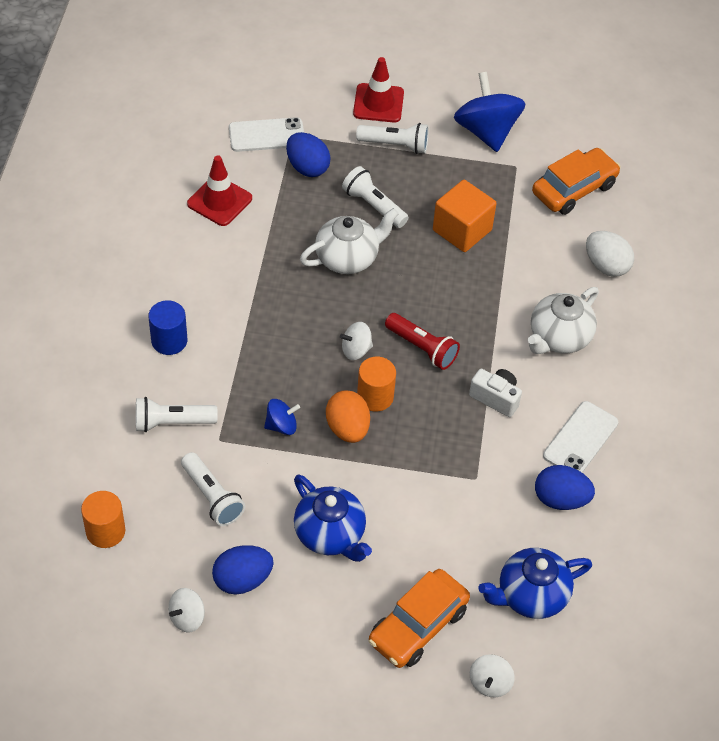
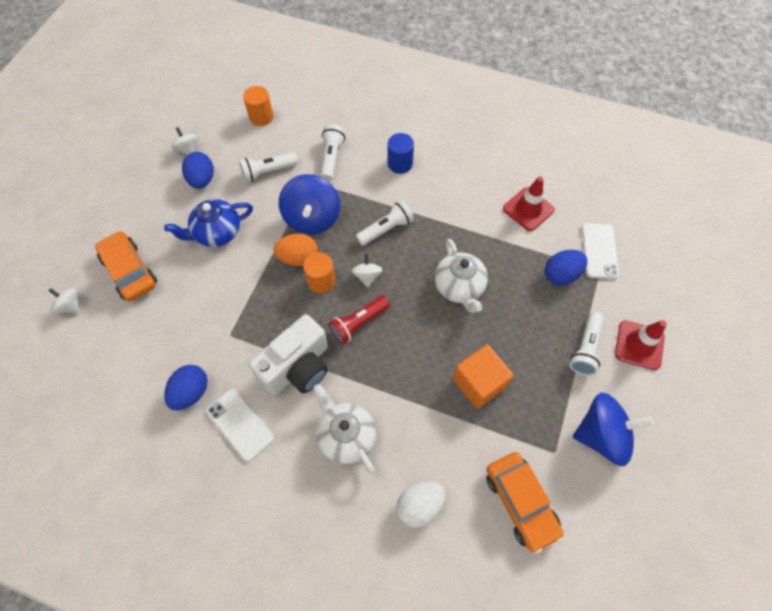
camera: 105 degrees right, 10 degrees up
(281, 425) = (312, 218): blue spinning top -> blue spinning top, size x2.03
(373, 206) = (514, 317): white flashlight -> white flashlight (386, 229)
(495, 398) = (297, 367): white camera -> white camera, size x1.84
(531, 595) = (121, 349): blue teapot -> none

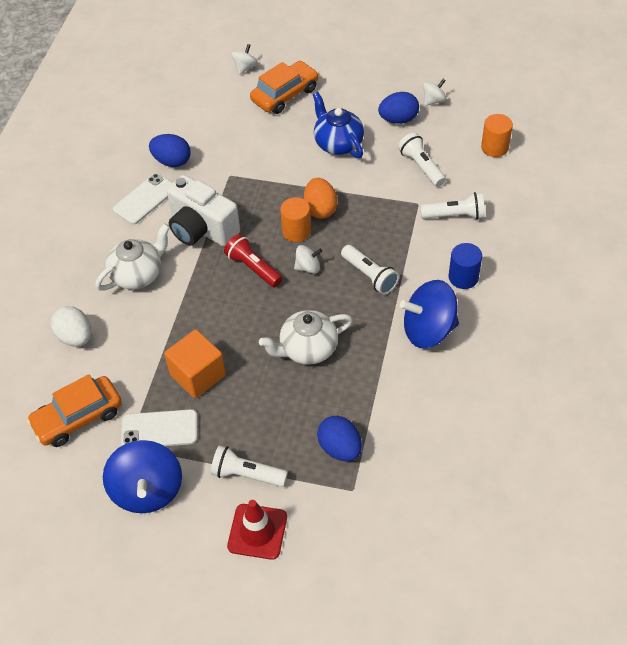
camera: 85 degrees right, 10 degrees down
(312, 218) = (370, 212): blue spinning top -> blue spinning top (428, 330)
(528, 209) = (427, 410): red traffic cone -> none
(599, 251) = (381, 490): white phone -> white phone (159, 429)

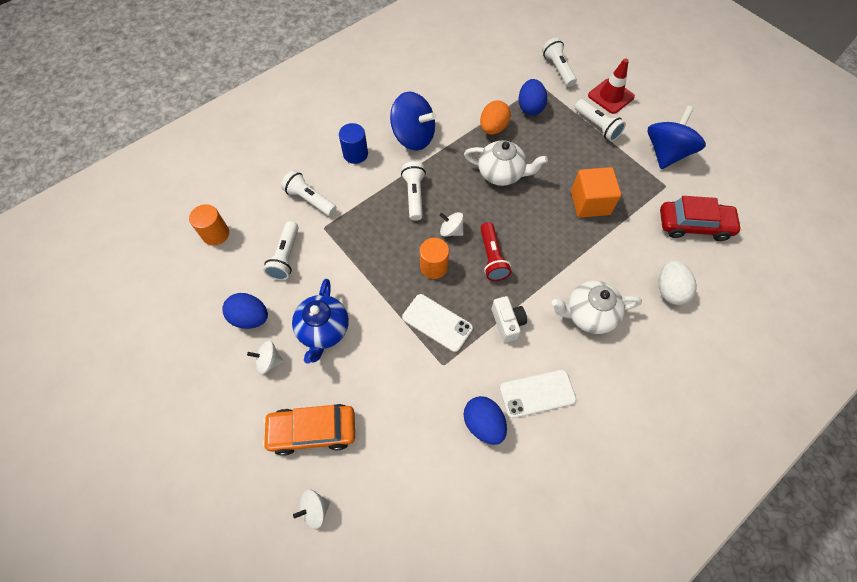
camera: 145 degrees left, 10 degrees up
(78, 417) = (694, 225): orange car -> red car
(159, 429) = (638, 183): white phone -> white phone (437, 322)
(202, 229) = (507, 323): white camera -> white camera, size x0.54
(320, 209) = (398, 274): orange egg -> orange egg (493, 128)
(350, 530) = (557, 69): none -> white flashlight
(434, 101) = (201, 315): white spinning top -> white spinning top (269, 361)

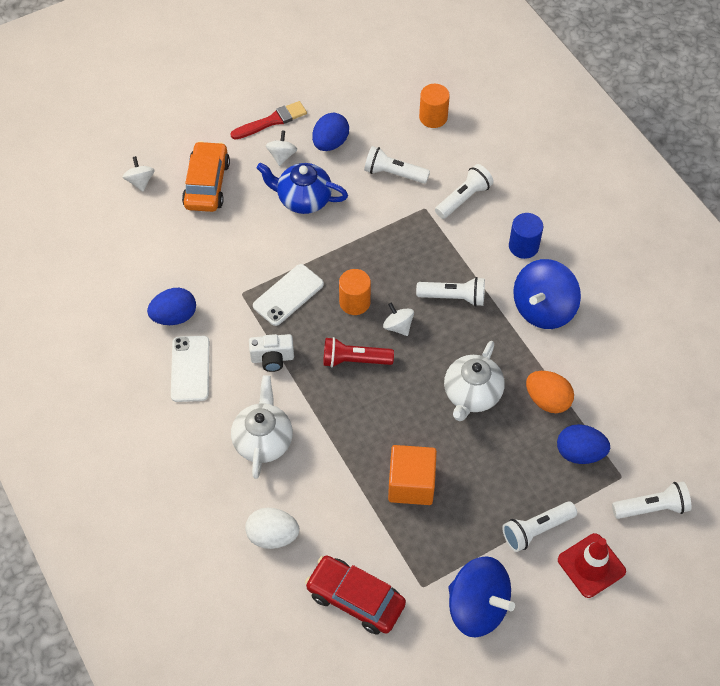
camera: 100 degrees right, 5 degrees down
(221, 381) = (271, 121): none -> red brush
(451, 230) = (398, 326): white spinning top -> white spinning top turned 75 degrees counterclockwise
(694, 225) = (355, 599): red car -> red car turned 105 degrees clockwise

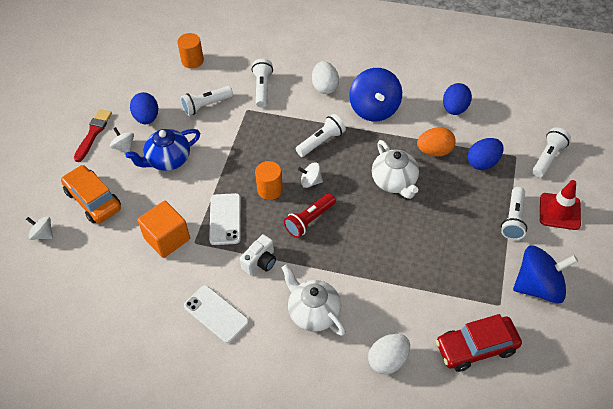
camera: 45 degrees left, 5 degrees down
(174, 316) = (167, 293): blue egg -> blue egg (454, 109)
(411, 484) = (424, 257): orange cube -> orange cube (167, 238)
(523, 246) = (325, 87): blue cylinder -> white egg

